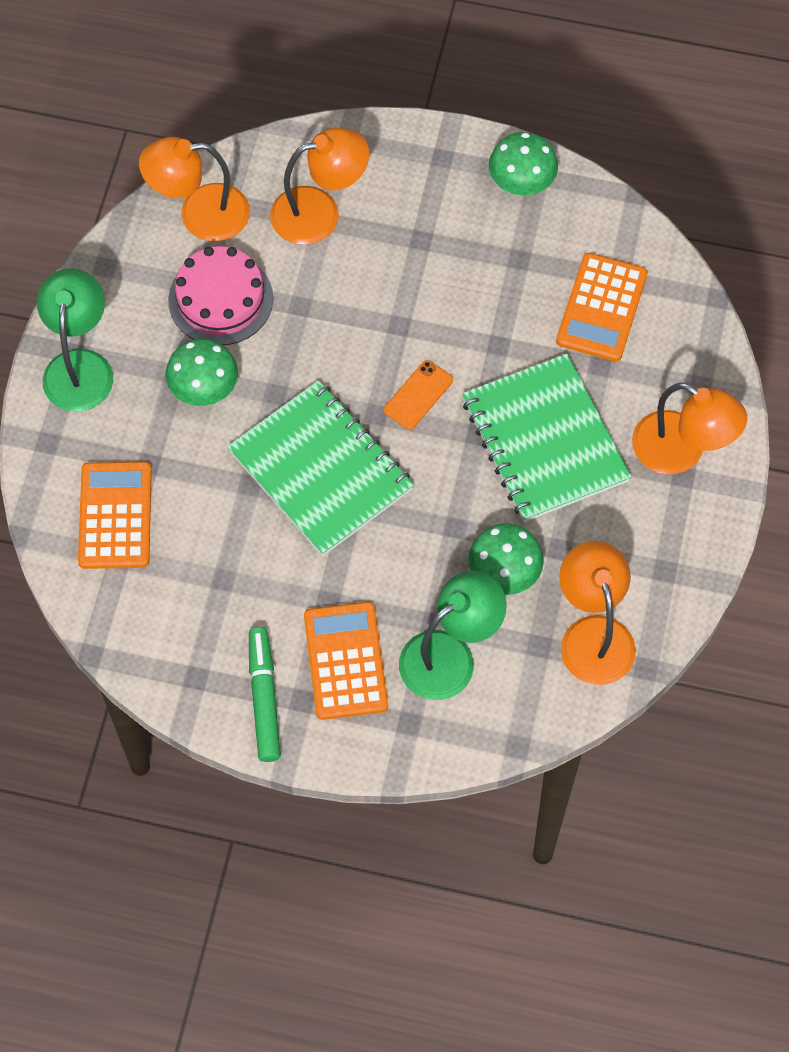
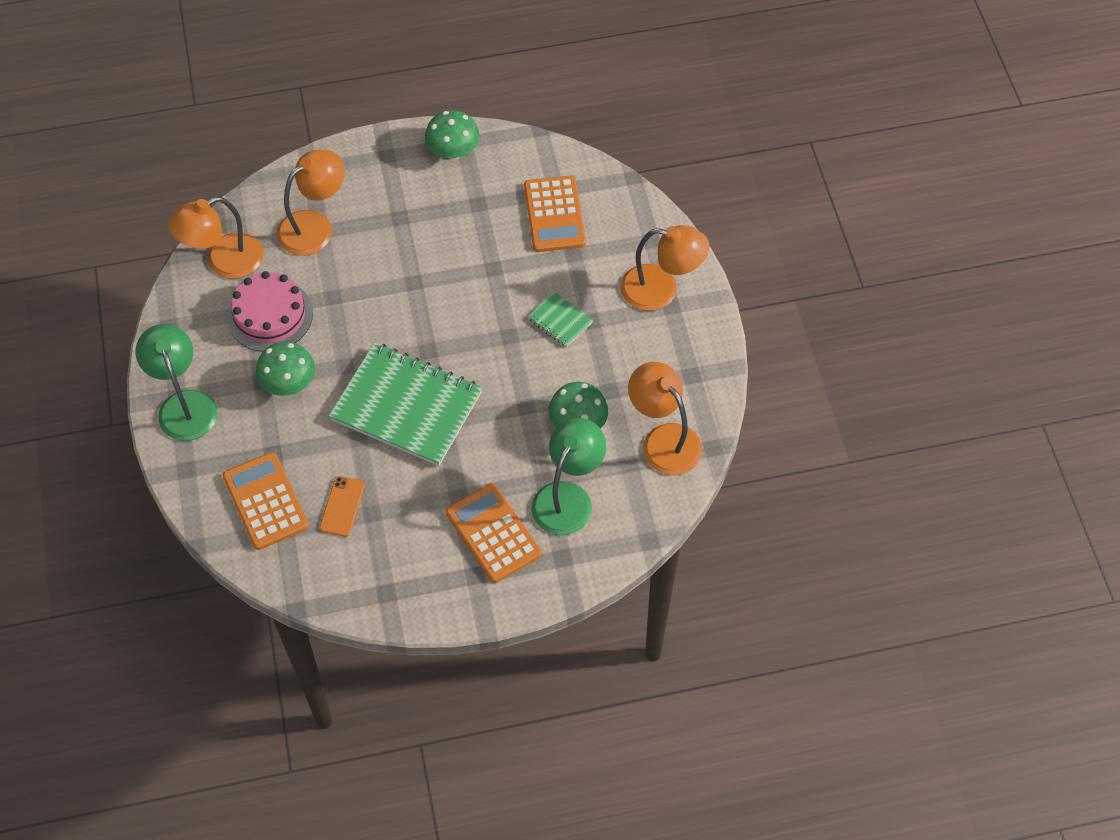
camera: 25 degrees left, 5 degrees down
(264, 698) = (445, 585): green marker -> none
(418, 395) = (452, 325): orange phone -> orange phone (342, 506)
(544, 440) = (560, 320): green notebook -> green notebook, size x0.44

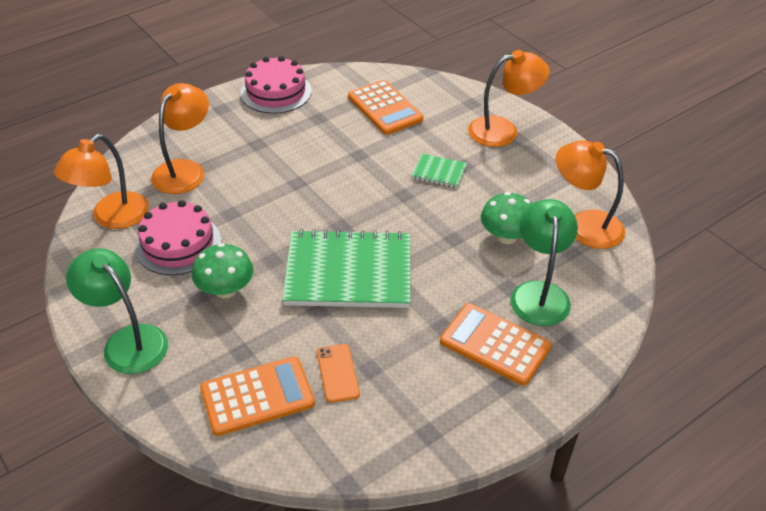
camera: 25 degrees left, 15 degrees down
(265, 501) = (257, 396): orange calculator -> orange calculator turned 120 degrees clockwise
(453, 151) = (276, 92): green mushroom -> pink cake

